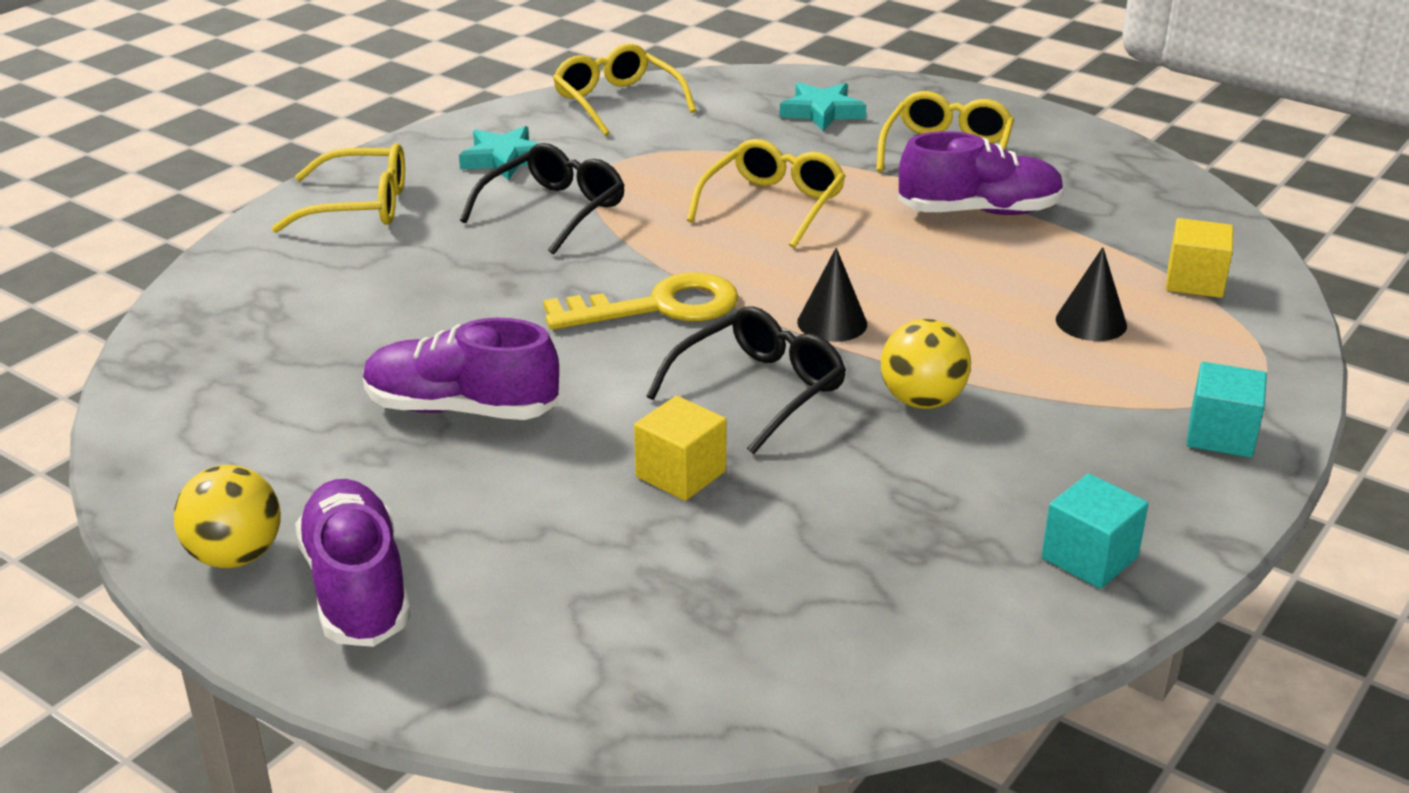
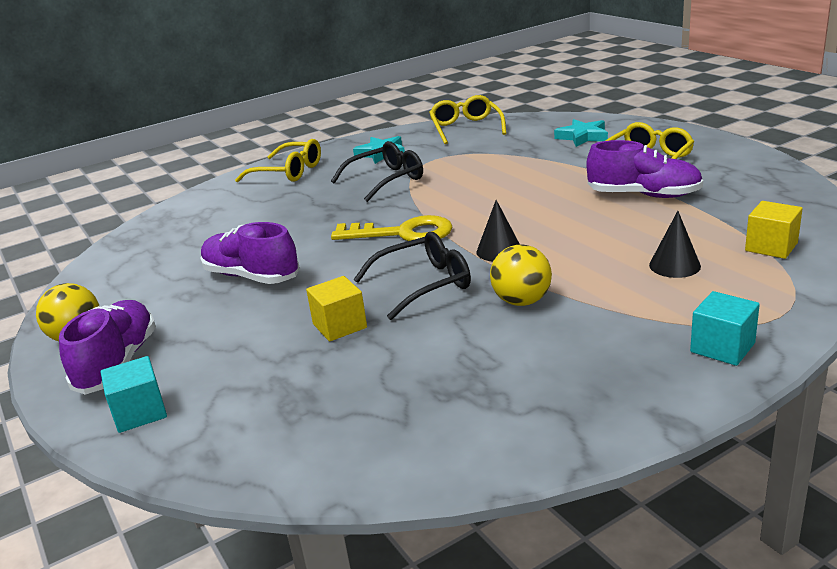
camera: 25 degrees right, 5 degrees down
(772, 206) = (513, 184): yellow glasses -> none
(1089, 558) = (563, 415): turquoise cube -> turquoise cube (140, 412)

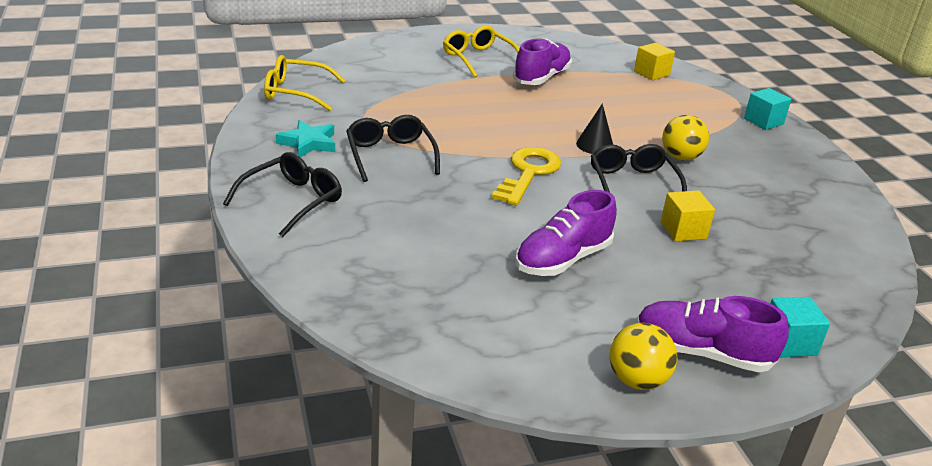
camera: 80 degrees left, 5 degrees up
(288, 172) = (291, 201): yellow glasses -> black glasses
(583, 137) = (395, 61): turquoise star -> none
(674, 265) = (658, 102): black cone -> none

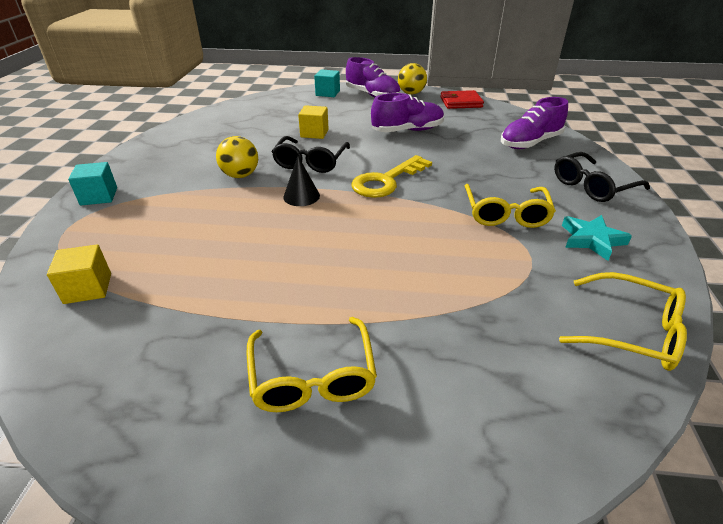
camera: 155 degrees left, 5 degrees up
(390, 156) = (505, 213): black glasses -> yellow glasses
(519, 365) = (461, 102): none -> red wallet
(541, 78) = (254, 304): purple shoe -> purple shoe (530, 143)

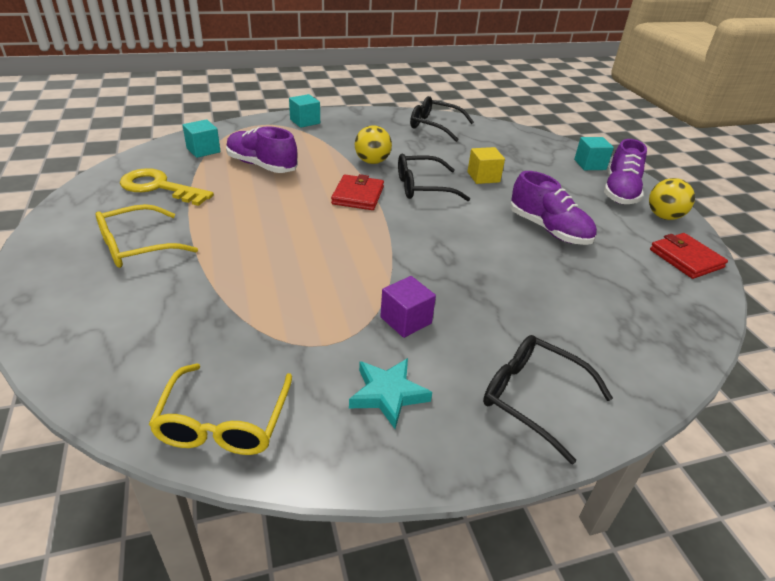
camera: 65 degrees right, 0 degrees up
(88, 288) = (203, 150): yellow cube -> turquoise cube
(199, 130) = (435, 126): none -> black glasses
(301, 196) = (358, 195): black cone -> red wallet
(386, 181) = (419, 234): yellow key -> yellow key (159, 187)
(505, 213) = (406, 320): yellow glasses -> purple cube
(530, 143) = (617, 332): purple shoe -> purple shoe (261, 165)

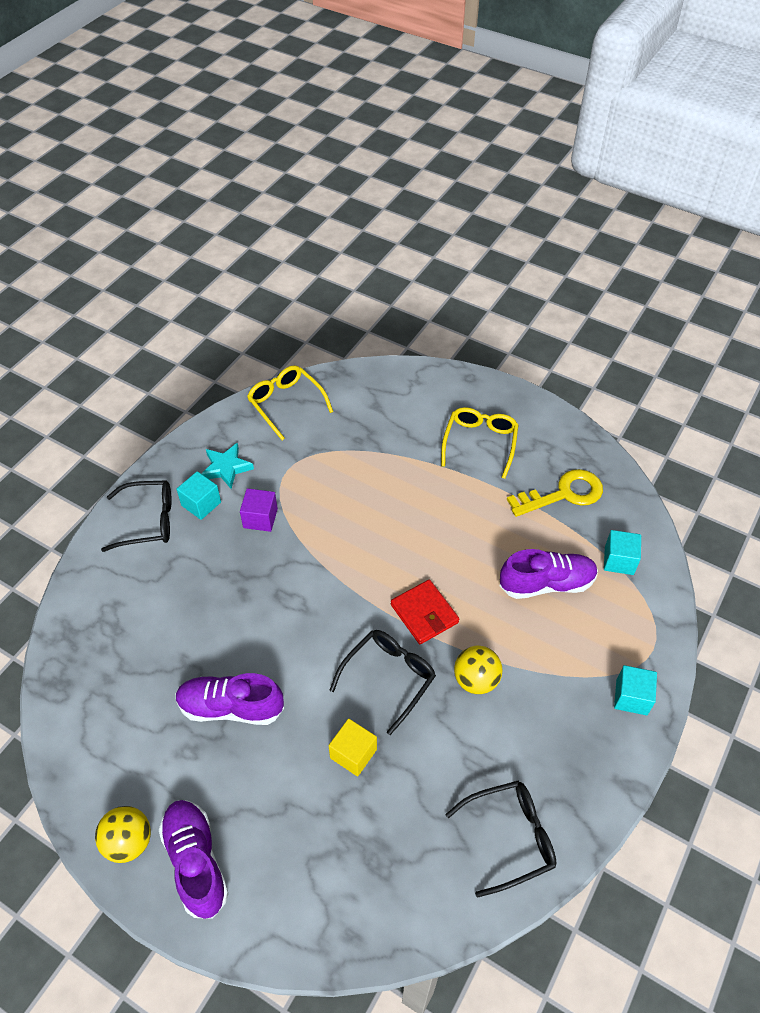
camera: 140 degrees right, 15 degrees up
(590, 164) = (262, 912): turquoise cube -> turquoise cube (201, 504)
(685, 258) = (87, 767): red wallet -> none

